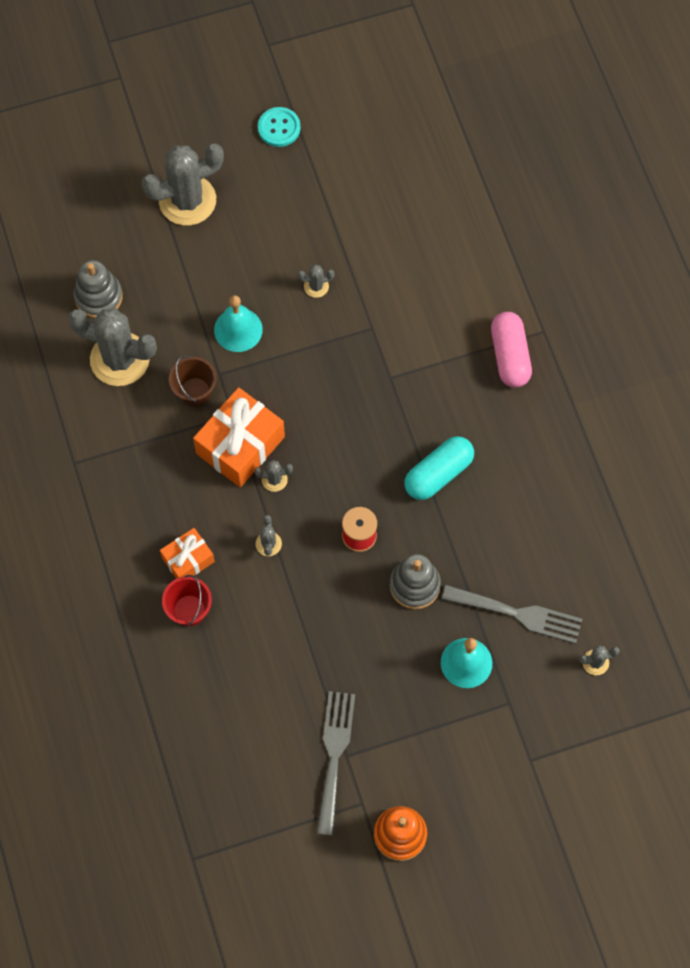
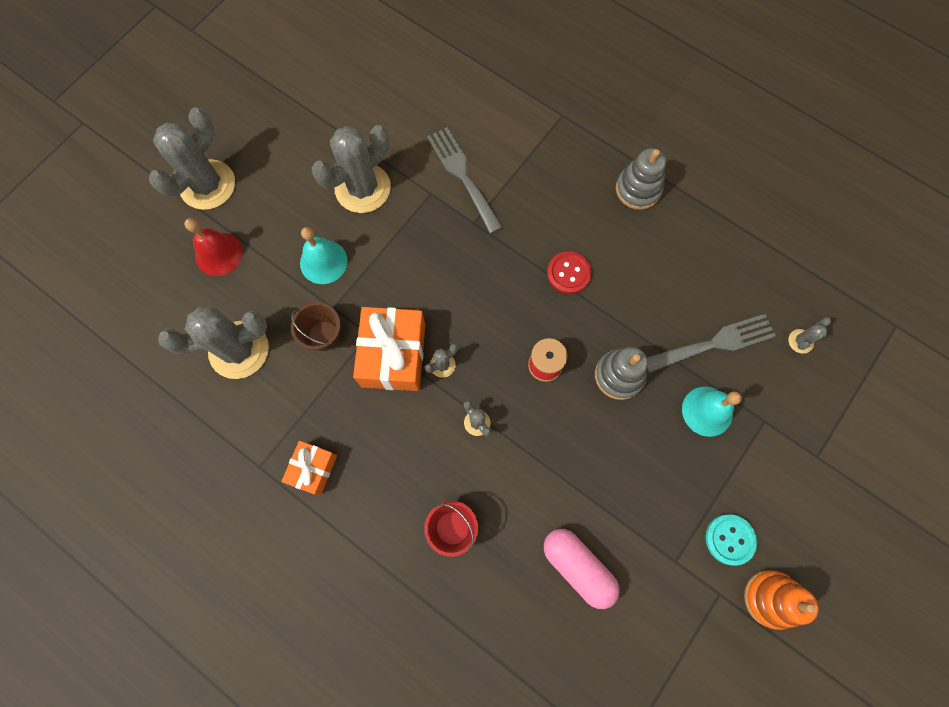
camera: 35 degrees left, 5 degrees up
(98, 297) = (184, 309): grey stacking toy -> grey stacking toy (638, 189)
(157, 267) = (219, 254): none -> red bell
(188, 559) = (419, 483): orange gift -> orange gift (313, 469)
(279, 128) = (244, 86): turquoise button -> turquoise button (729, 539)
(316, 286) = (363, 188): grey cactus -> grey cactus, size x2.35
(334, 755) = (666, 568): grey fork -> grey fork (462, 175)
(438, 474) = (568, 273): turquoise capsule -> red button
(509, 356) = (552, 148): pink capsule -> pink capsule (578, 567)

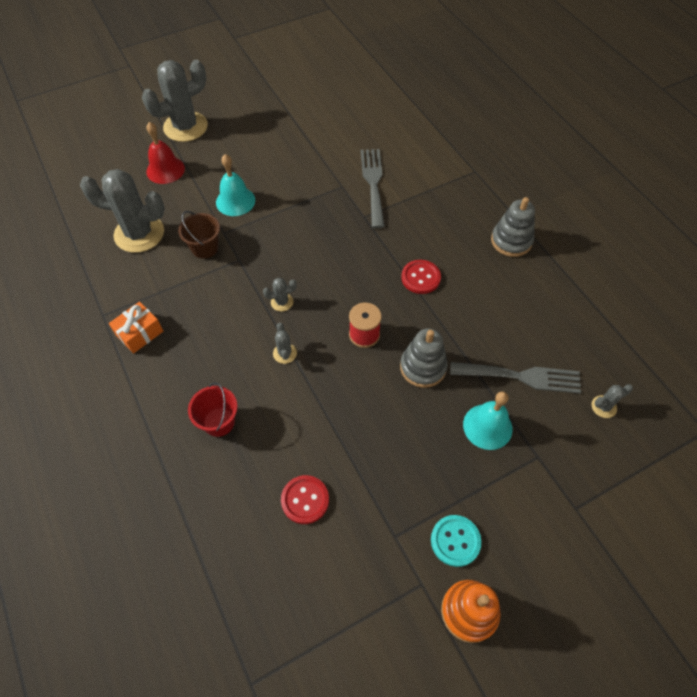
camera: 25 degrees right, 15 degrees down
(363, 188) = (293, 166): grey cactus -> none
(393, 355) = (248, 281): orange gift -> none
(578, 567) = (305, 500): pink capsule -> red button

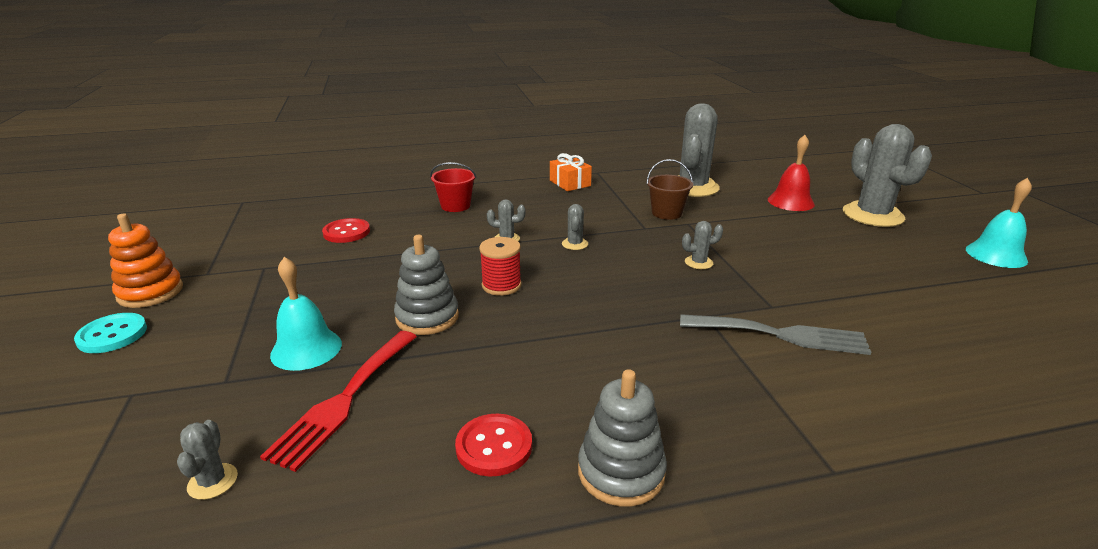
camera: 105 degrees right, 30 degrees down
(235, 201) = (739, 233): turquoise bell -> turquoise bell (996, 255)
(293, 223) = (698, 262): none -> grey cactus
(420, 278) = (572, 344): red button -> red button (494, 446)
(455, 541) = (216, 298): turquoise button -> turquoise button (112, 335)
(521, 377) = (344, 400): grey fork -> red fork

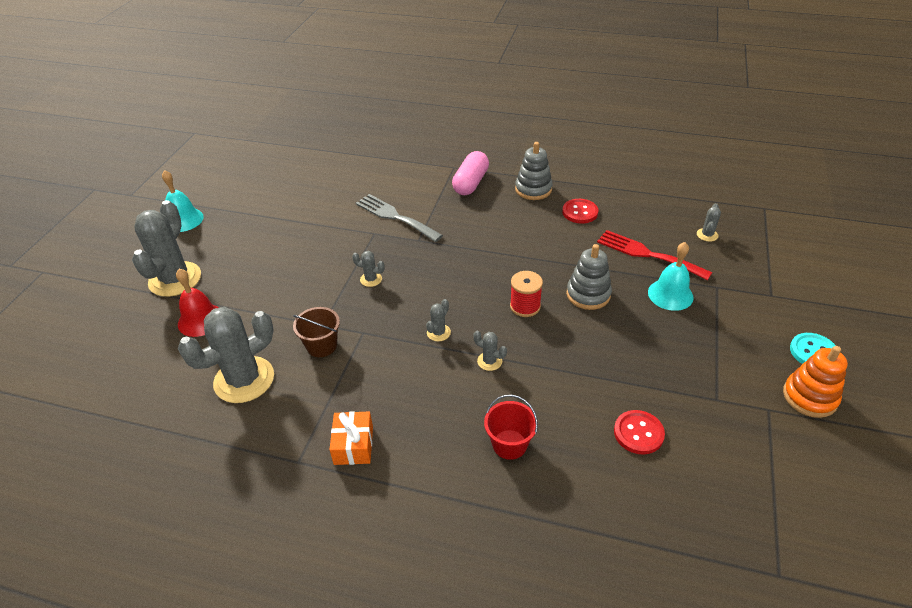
camera: 150 degrees left, 15 degrees up
(344, 400) = (647, 254): red fork -> red fork turned 105 degrees counterclockwise
(753, 441) = (471, 183): none -> pink capsule

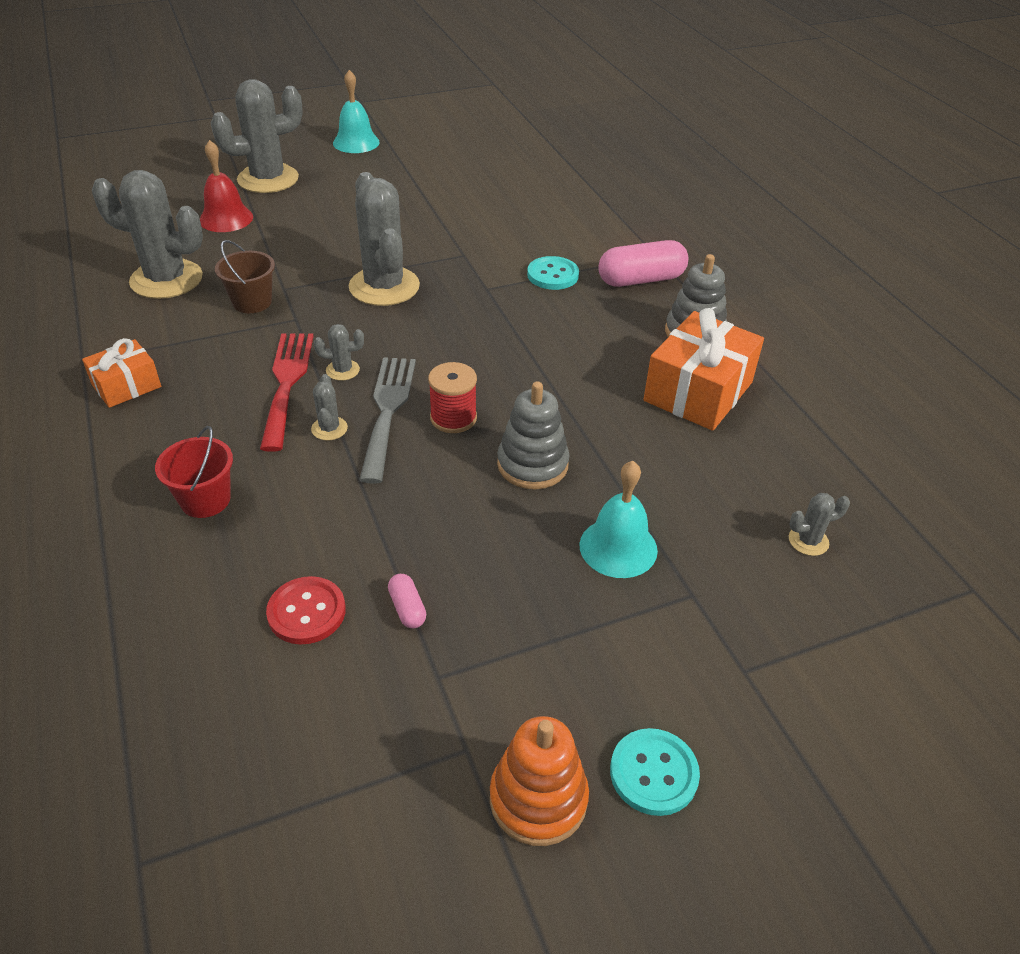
camera: 50 degrees right, 0 degrees up
(371, 279) = (384, 287): grey cactus -> grey cactus, size x2.35
(395, 217) = (508, 255): grey fork -> grey fork (388, 410)
(432, 210) = (553, 275): none -> turquoise button
(580, 212) = (698, 391): red button -> orange gift
(647, 254) = (683, 491): red fork -> red fork (287, 383)
(662, 390) = (407, 608): none -> pink capsule

